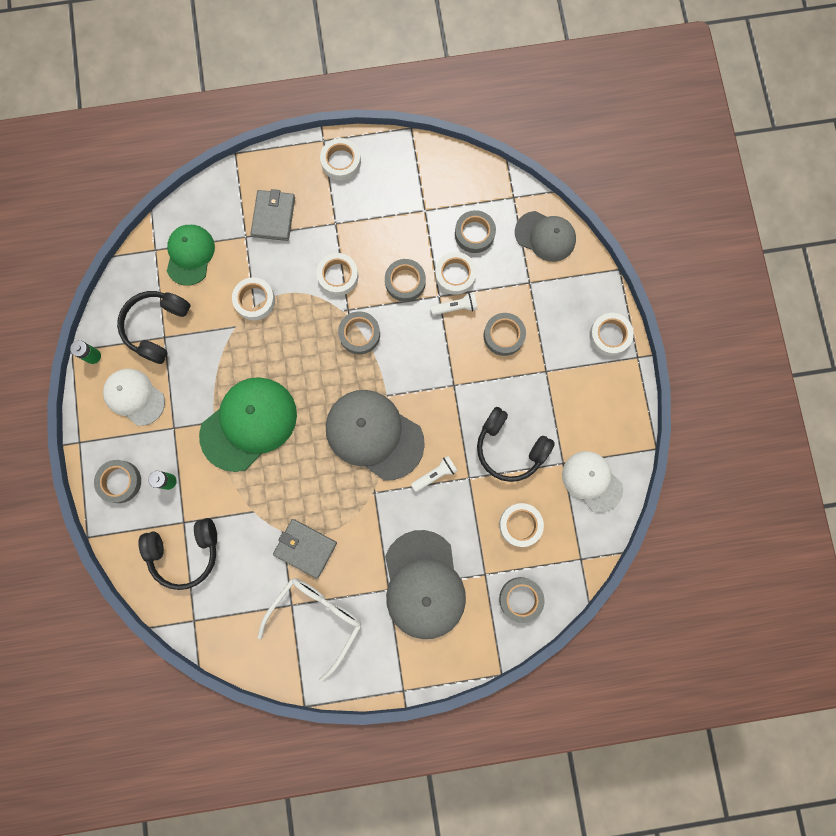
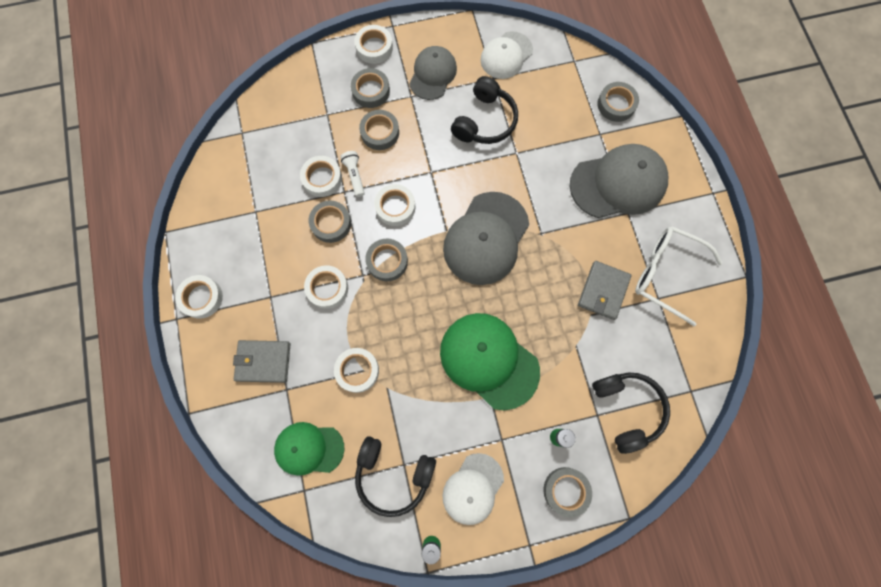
camera: 95 degrees left, 5 degrees down
(435, 474) = (517, 181): white flashlight -> none
(474, 234) = (279, 164): grey tape -> grey tape (371, 91)
(520, 525) = (552, 108): white tape -> white tape (395, 207)
(545, 236) = (281, 103): grey cap -> grey cap (433, 74)

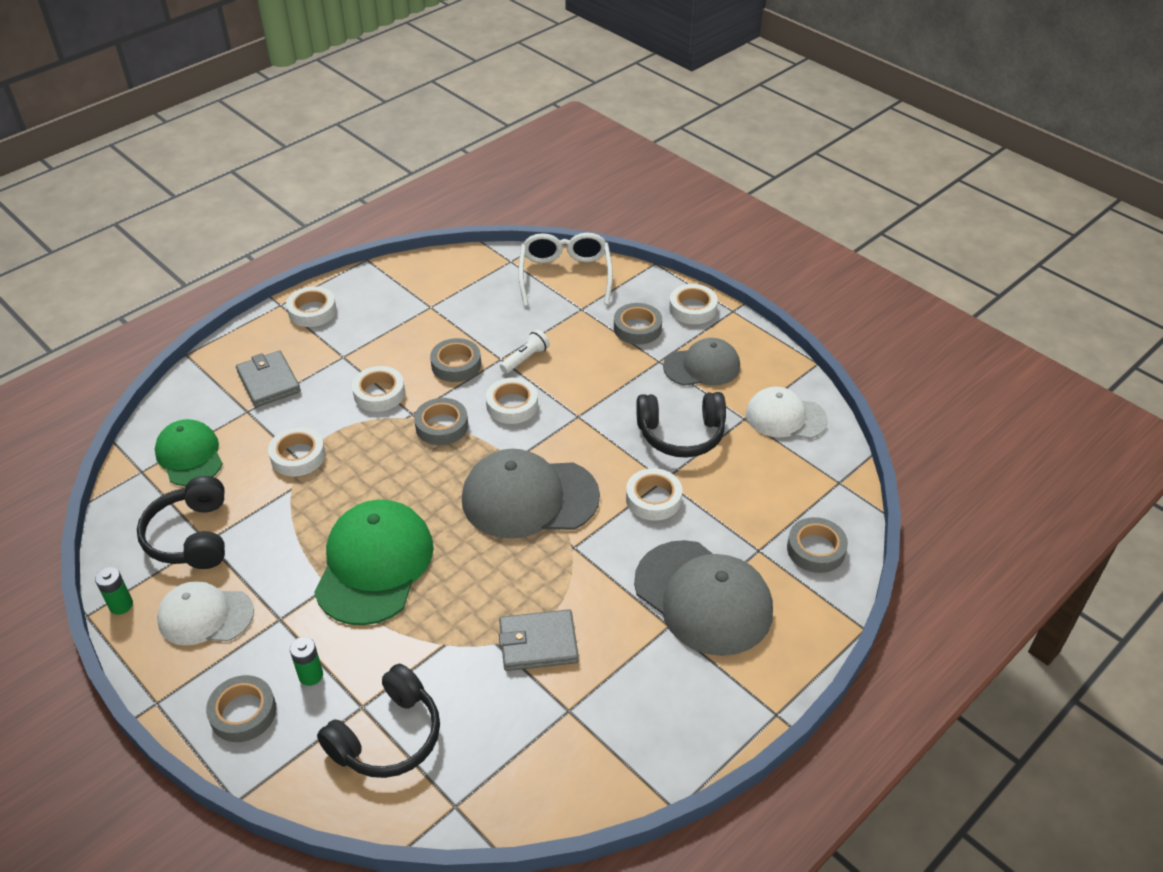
camera: 60 degrees right, 30 degrees down
(322, 178) = (503, 336): white tape -> white tape (653, 499)
(380, 132) = (593, 356): grey tape -> none
(666, 274) = (610, 705): white glasses -> white glasses (565, 275)

